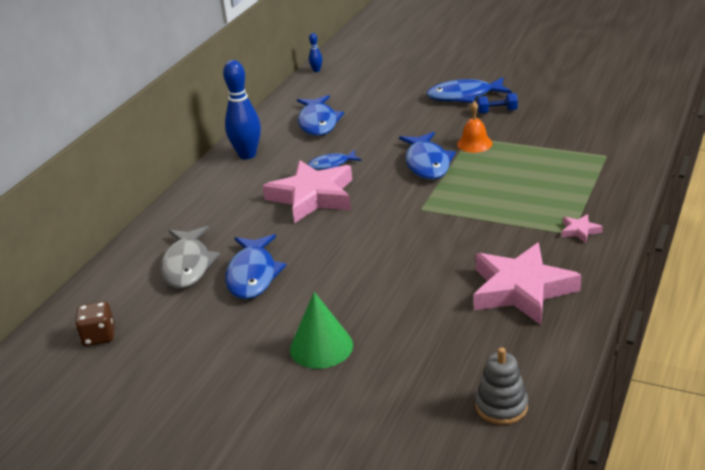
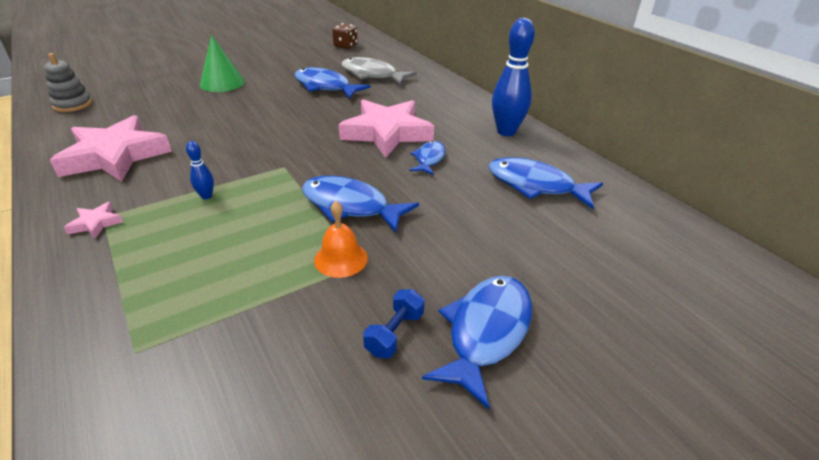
camera: 120 degrees right, 5 degrees up
(316, 70) = (716, 244): blue bowling pin -> blue bowling pin (206, 196)

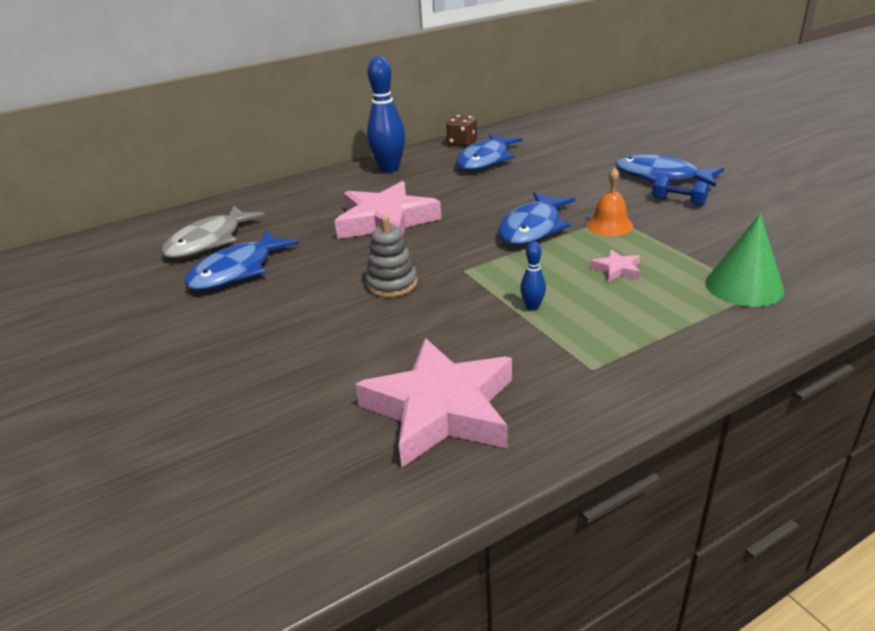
camera: 85 degrees left, 5 degrees down
(73, 104) = (212, 550): grey stacking toy -> grey stacking toy (392, 284)
(96, 223) = (606, 370): pink star -> pink star (617, 270)
(222, 83) = (177, 367): green cone -> green cone (744, 286)
(345, 46) = (68, 272): brown dice -> brown dice (462, 143)
(429, 159) = (443, 199): blue fish -> none

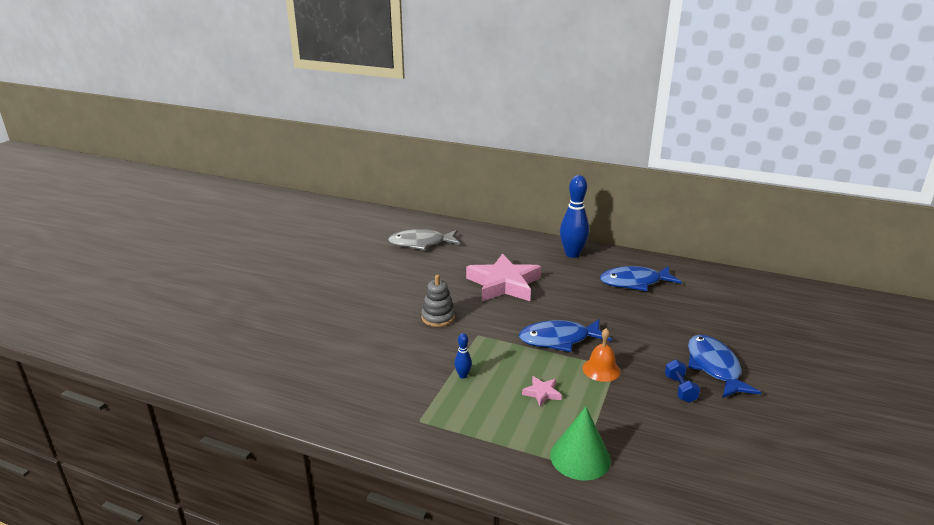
camera: 50 degrees right, 5 degrees down
(237, 271) = (402, 266): blue fish -> none
(441, 409) = (341, 382): pink star -> none
(462, 143) = (649, 262): brown dice -> none

